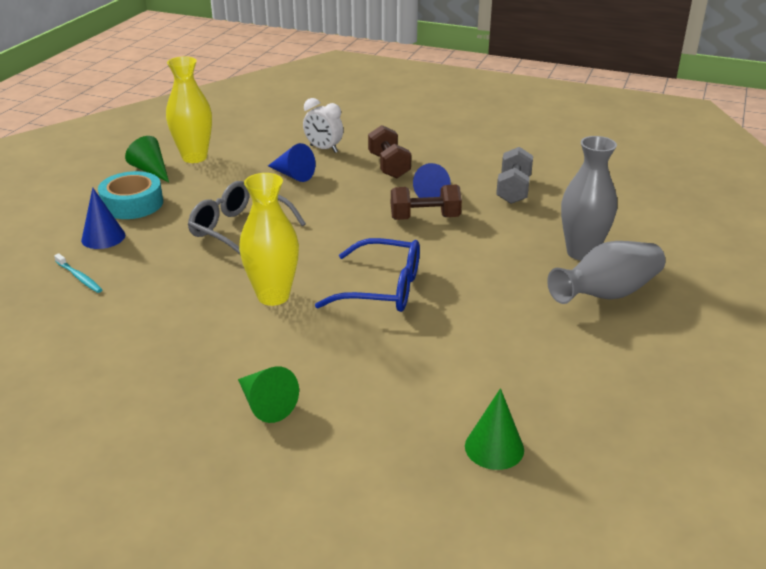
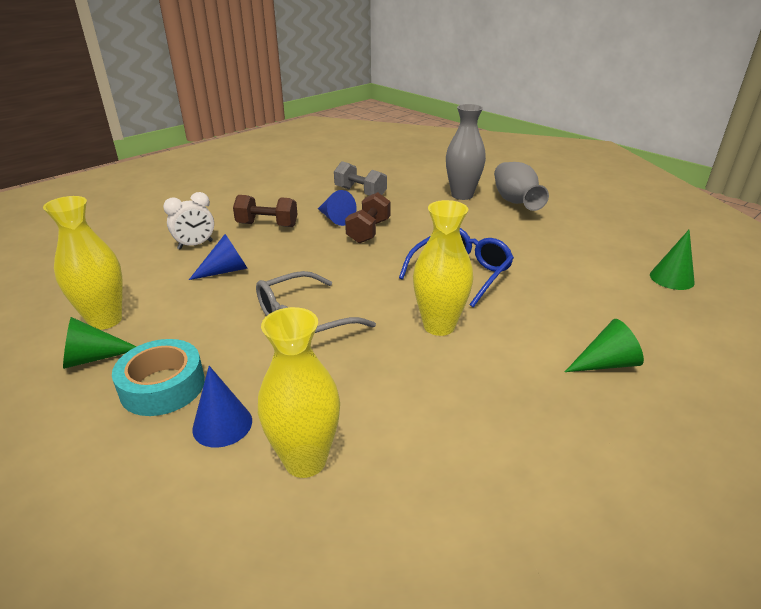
camera: 65 degrees left, 0 degrees up
(79, 278) = (305, 460): turquoise toothbrush -> yellow vase

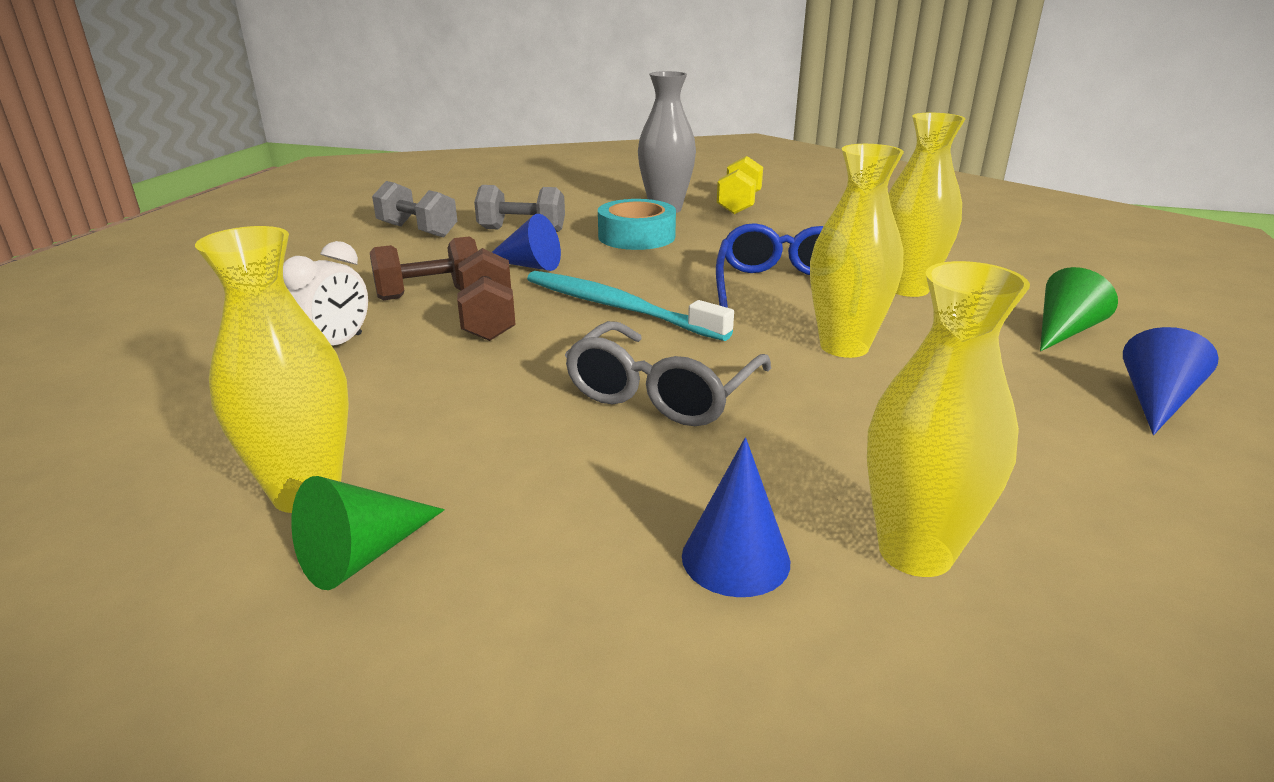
camera: 30 degrees left, 5 degrees down
(163, 386) = (561, 547): turquoise tape -> turquoise tape (636, 236)
(226, 270) = (443, 364): blue cone -> blue cone (1155, 401)
(307, 181) = (417, 230): none -> grey dumbbell
(347, 260) = (617, 307): none -> turquoise toothbrush
(368, 231) = (599, 270): brown dumbbell -> brown dumbbell (488, 320)
(515, 202) = (739, 204): grey vase -> yellow dumbbell
(540, 297) = (907, 289): none -> yellow vase
(671, 278) = (1002, 241): green cone -> none

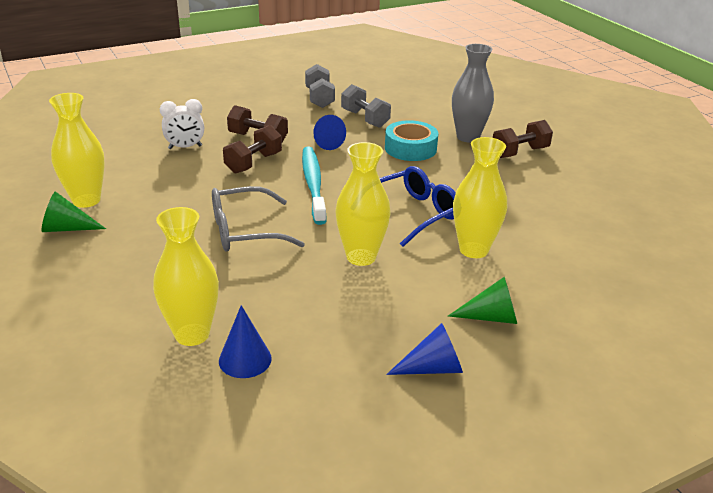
camera: 45 degrees right, 5 degrees up
(735, 558) = (143, 297): blue cone -> blue cone (245, 359)
(739, 204) = (519, 152): yellow dumbbell -> brown dumbbell

